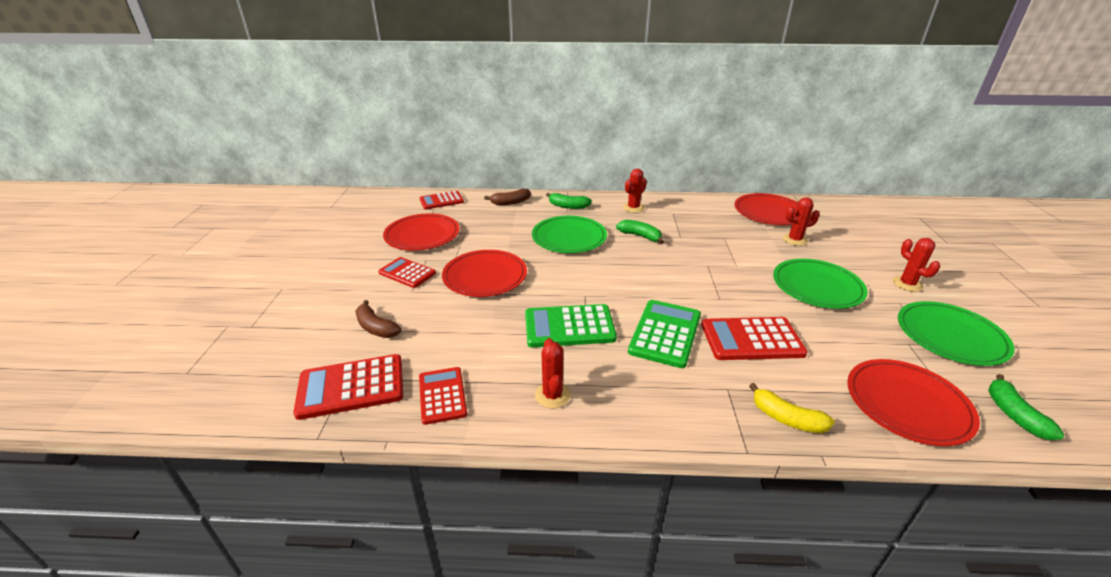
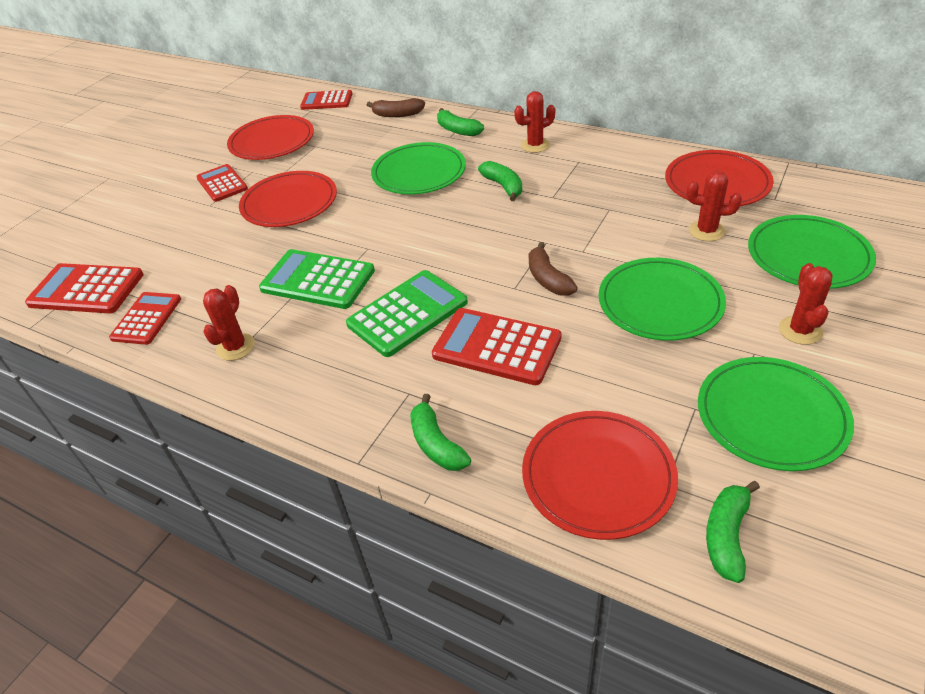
camera: 30 degrees right, 10 degrees up
(376, 327) = (149, 237): brown banana -> brown banana (548, 279)
(786, 418) = (436, 444): yellow banana -> green banana
(863, 243) = (808, 256): none -> green plate

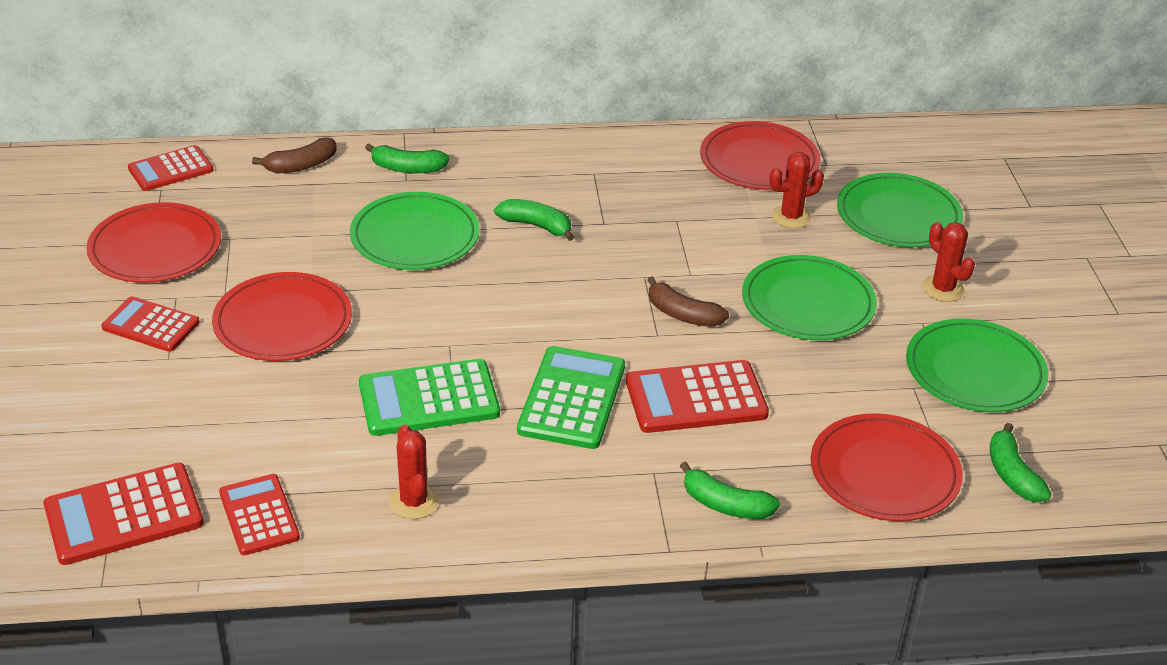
camera: 40 degrees left, 5 degrees down
(535, 145) = (525, 165): red cactus -> none

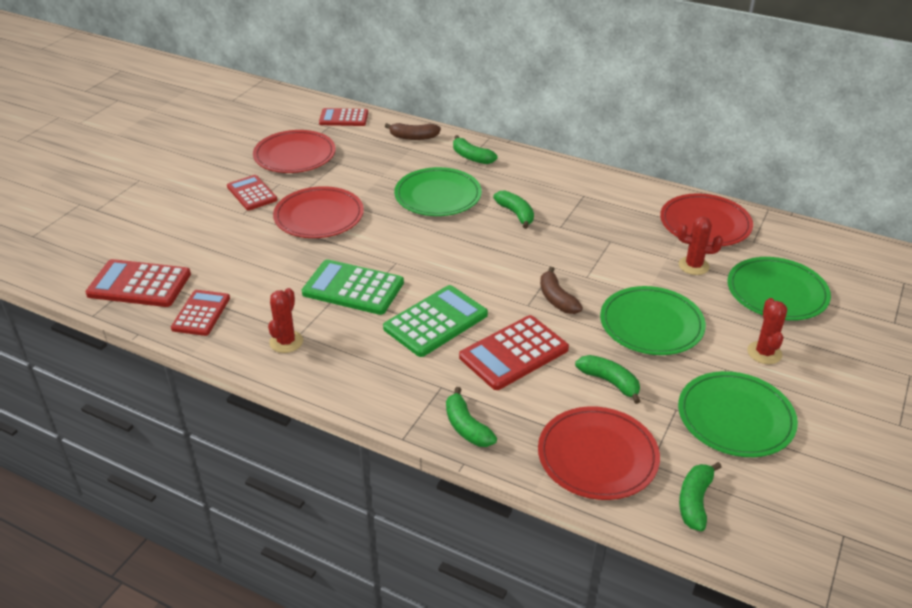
camera: 35 degrees right, 0 degrees up
(696, 398) = (514, 353): red calculator -> red calculator turned 60 degrees counterclockwise
(824, 387) = (610, 382): none -> green banana

